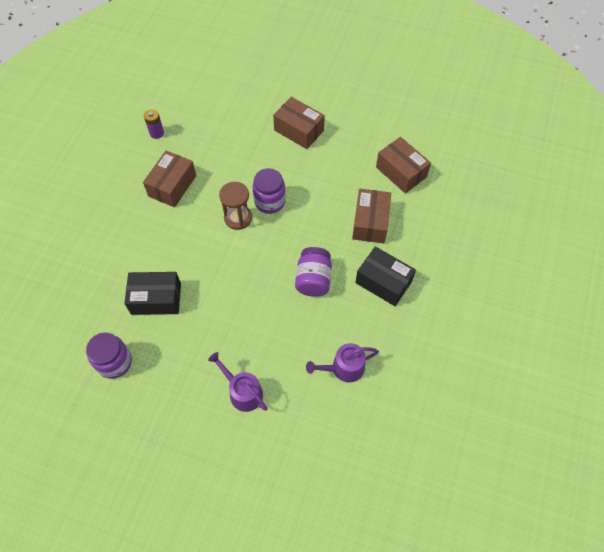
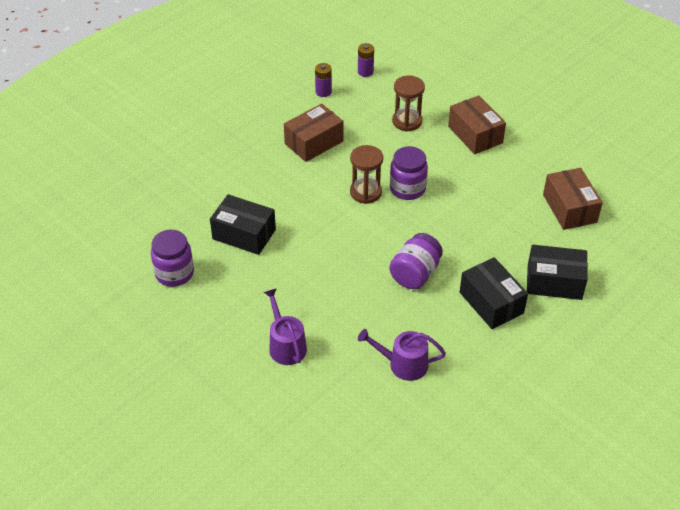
camera: 25 degrees right, 15 degrees down
(182, 101) = (365, 72): none -> purple battery
(239, 137) = (407, 121): none -> brown hourglass
(370, 222) = (507, 243): brown box -> none
(420, 243) = (554, 282): none -> black box

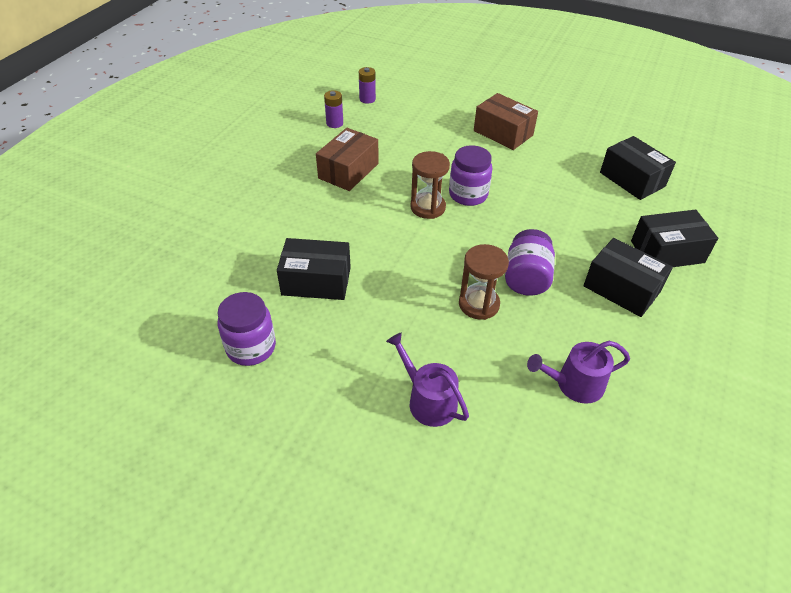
camera: 20 degrees left, 0 degrees up
(407, 121) = (431, 134): brown hourglass -> brown hourglass (479, 304)
(569, 208) = (632, 179): brown box -> black box

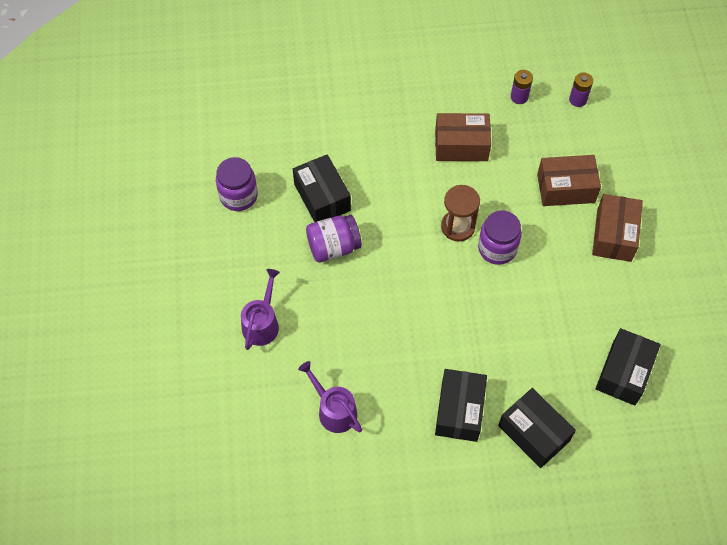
camera: 60 degrees right, 15 degrees up
(441, 137) = (565, 188): none -> brown box
(479, 304) = (371, 314): brown hourglass -> none
(526, 278) = (423, 336): purple jar -> purple jar (333, 247)

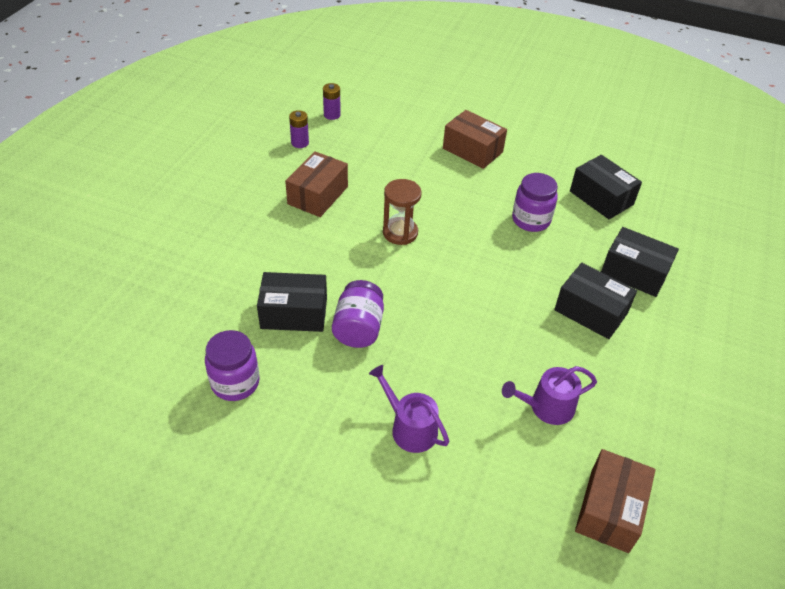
camera: 65 degrees left, 15 degrees down
(497, 248) = (440, 218): purple jar -> purple jar (531, 220)
(534, 433) = (634, 273): black box -> black box turned 45 degrees clockwise
(565, 188) = (410, 156): brown box -> brown box (609, 510)

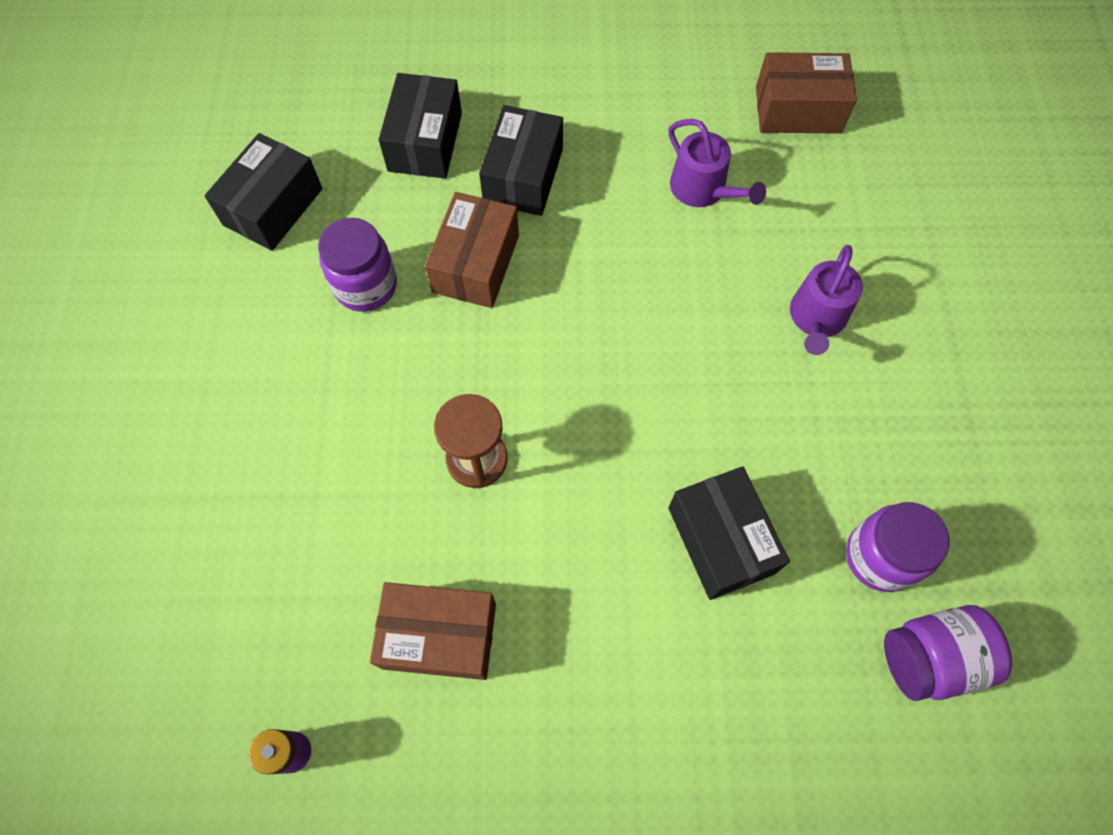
camera: 110 degrees left, 20 degrees up
(332, 115) = (169, 732): purple battery -> none
(358, 328) = (700, 439): purple jar -> purple jar (930, 658)
(472, 150) = (207, 421): brown box -> brown box (476, 264)

